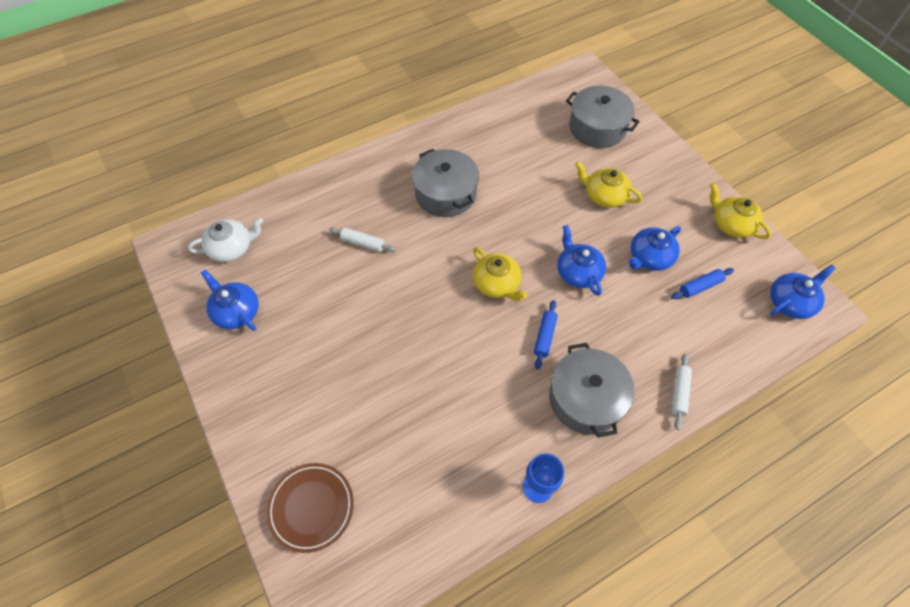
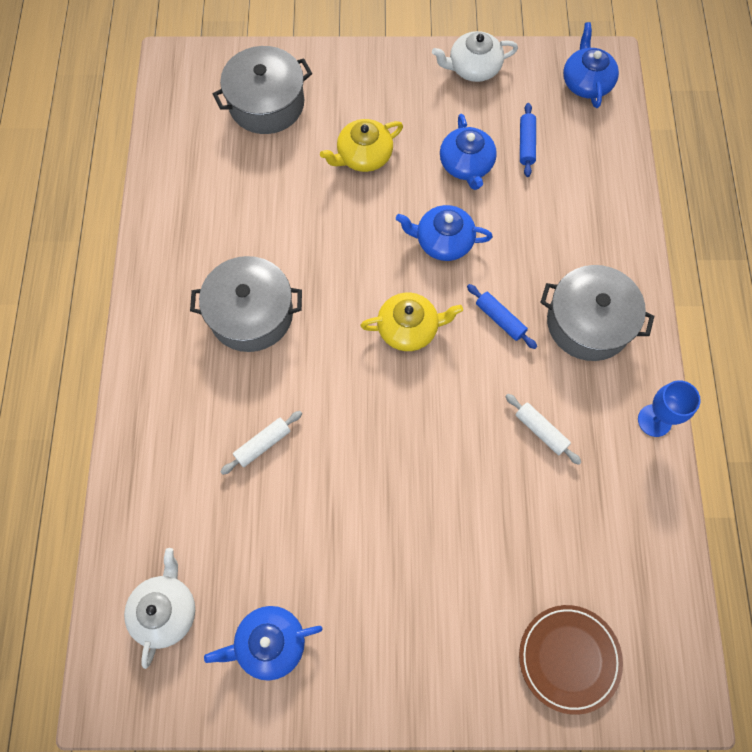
camera: 60 degrees left, 10 degrees up
(679, 393) = (625, 238): white rolling pin -> white rolling pin (541, 431)
(731, 224) = (473, 68): yellow teapot -> white teapot

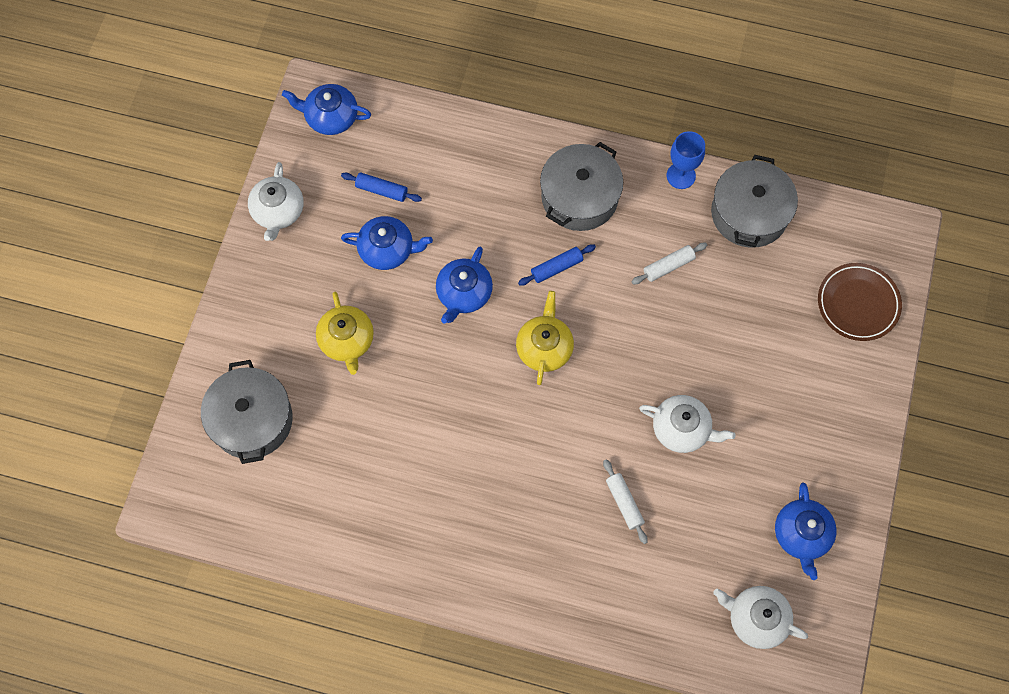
camera: 75 degrees left, 0 degrees up
(251, 314) = (490, 486): grey pot -> grey pot (749, 213)
(358, 486) = (682, 429): none -> white teapot

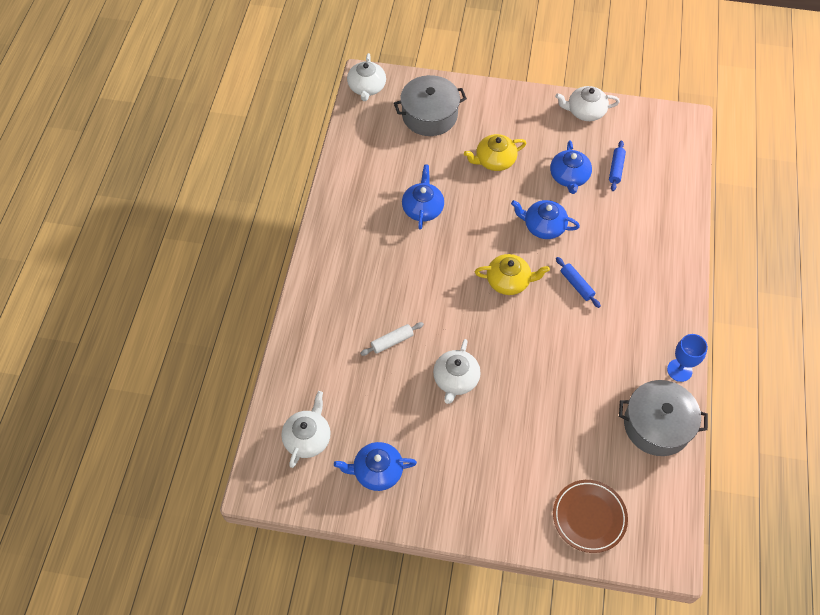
camera: 85 degrees right, 10 degrees down
(182, 507) = (367, 87): none -> white teapot
(330, 117) = (668, 133): blue teapot -> blue teapot (423, 208)
(579, 197) = (641, 297): grey pot -> none
(668, 266) = (594, 364): white rolling pin -> none

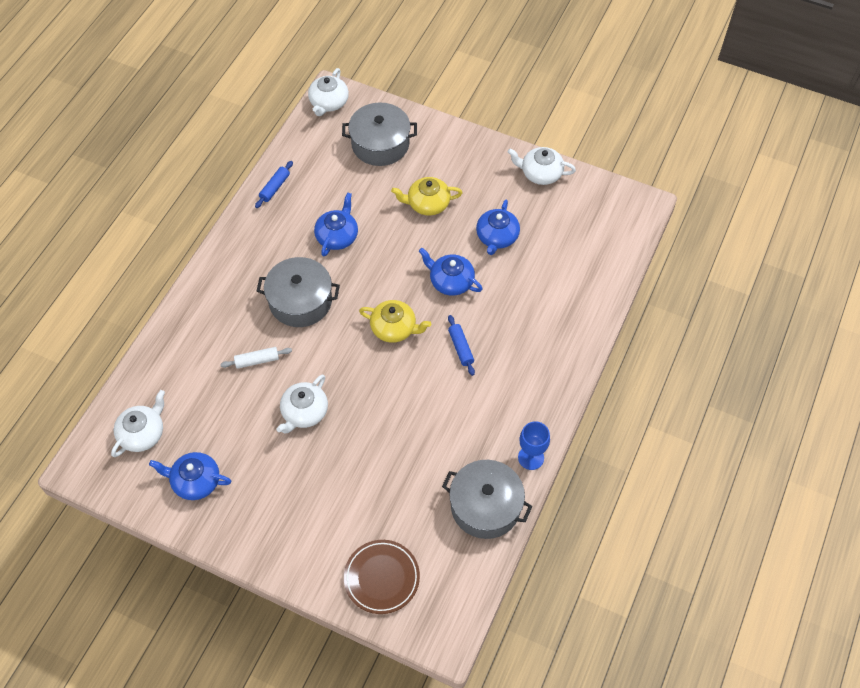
camera: 15 degrees right, 0 degrees up
(411, 276) = (300, 301): none -> grey pot
(616, 169) = (548, 239): blue rolling pin -> blue rolling pin (274, 187)

